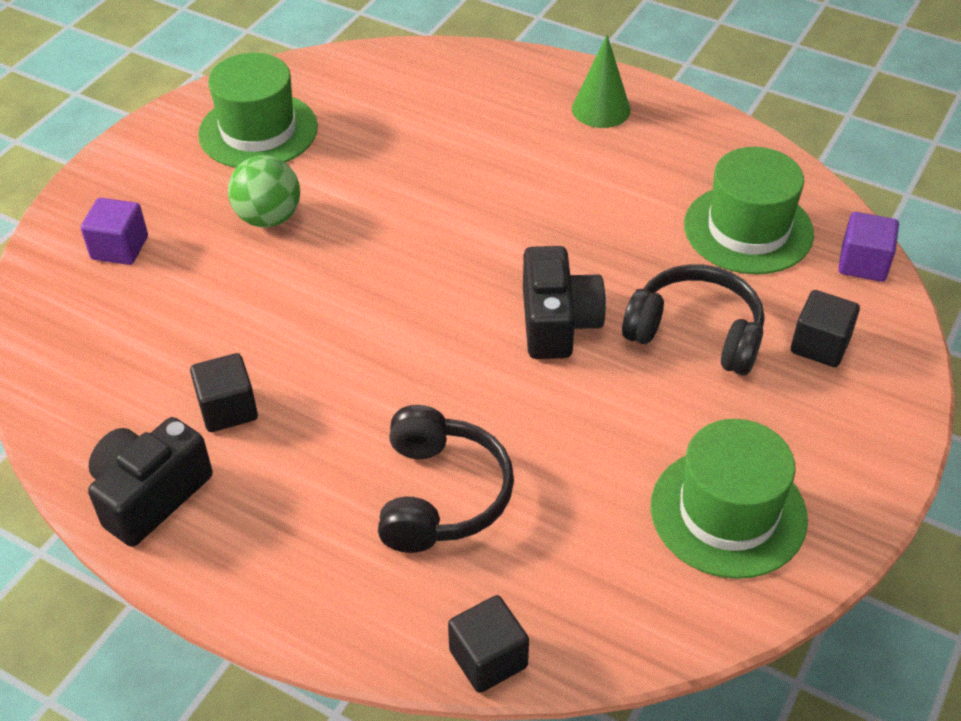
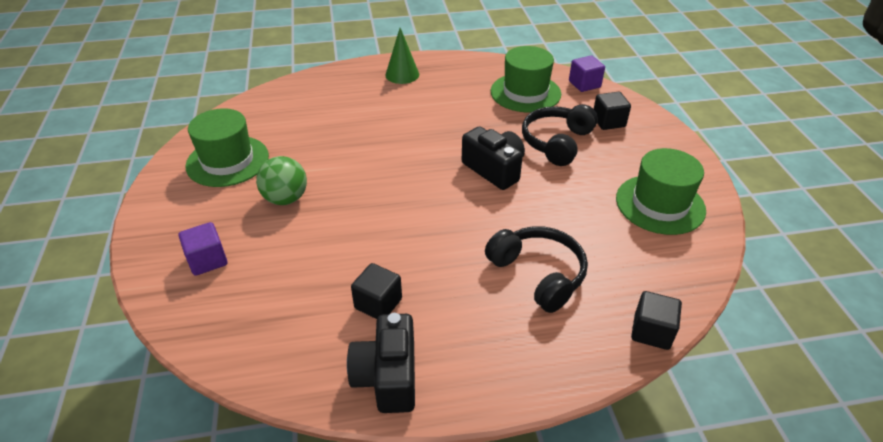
camera: 40 degrees left, 5 degrees down
(696, 333) = (557, 142): black headphones -> black headphones turned 45 degrees counterclockwise

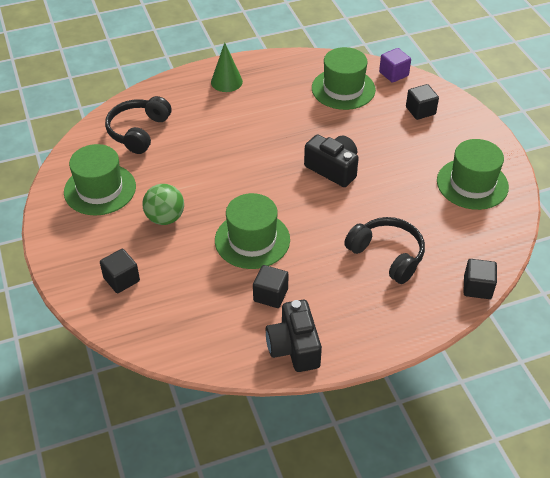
camera: 10 degrees left, 5 degrees up
(207, 260) = (121, 279): purple cube -> black cube
(377, 235) = (252, 240): none -> green hat
(557, 142) = (380, 136): black headphones -> black headphones (138, 131)

